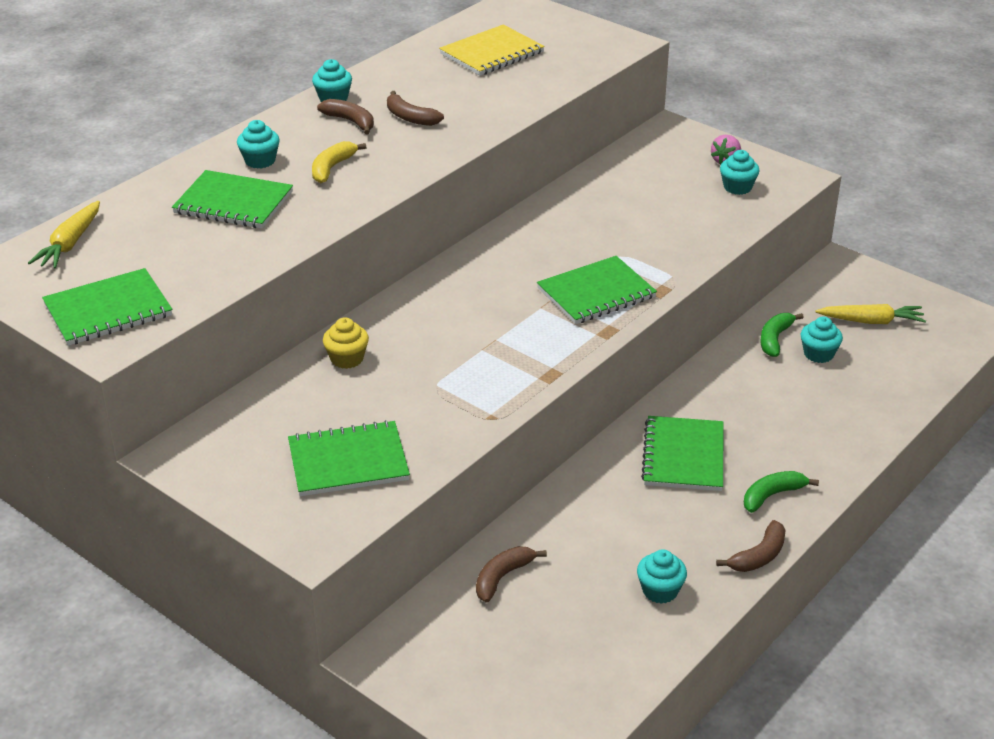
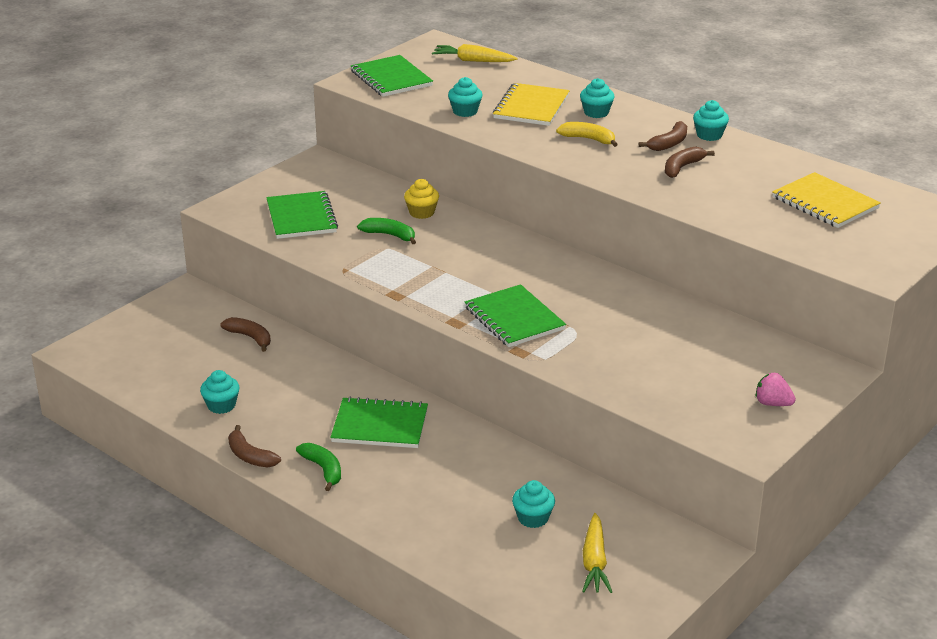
camera: 90 degrees right, 5 degrees down
(233, 203) = (531, 107): green notebook -> yellow notebook
(737, 187) = (718, 407): turquoise cupcake -> turquoise cupcake (465, 111)
(775, 339) = (556, 492): green banana -> green banana (389, 235)

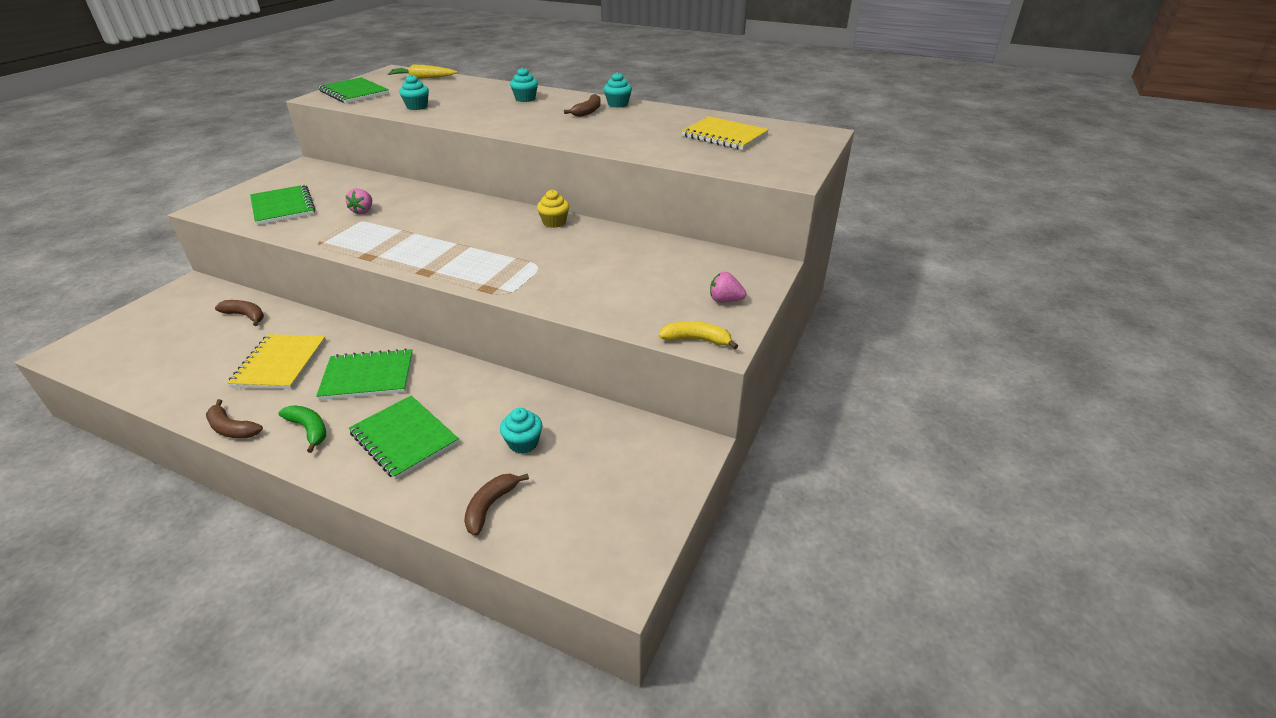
camera: 15 degrees left, 5 degrees up
(221, 405) = (208, 382): turquoise cupcake -> none
(389, 235) = (363, 211): green banana -> pink strawberry
(421, 212) = (392, 192): yellow cupcake -> yellow cupcake (554, 222)
(514, 318) = (479, 261): green notebook -> green notebook (404, 438)
(531, 107) = (472, 100): yellow notebook -> yellow notebook (280, 363)
(588, 139) = (522, 114): yellow banana -> yellow banana (696, 340)
(594, 562) = (591, 478): yellow carrot -> none
(682, 167) = (603, 125): brown banana -> brown banana (490, 506)

